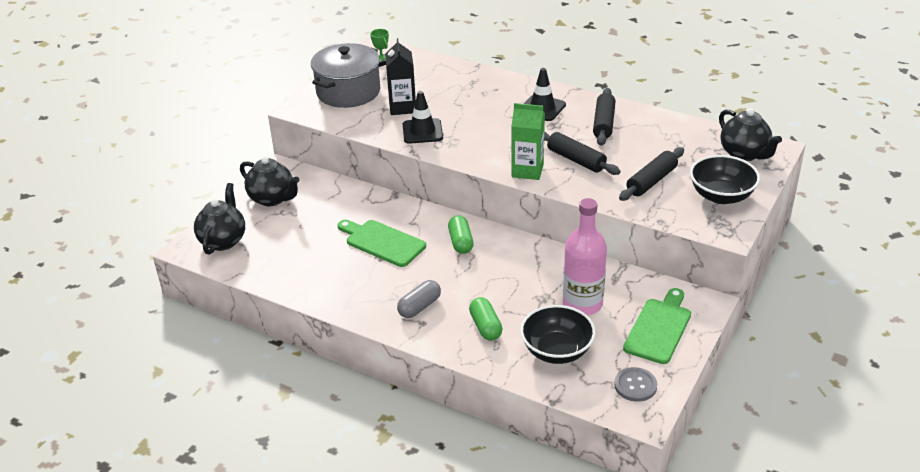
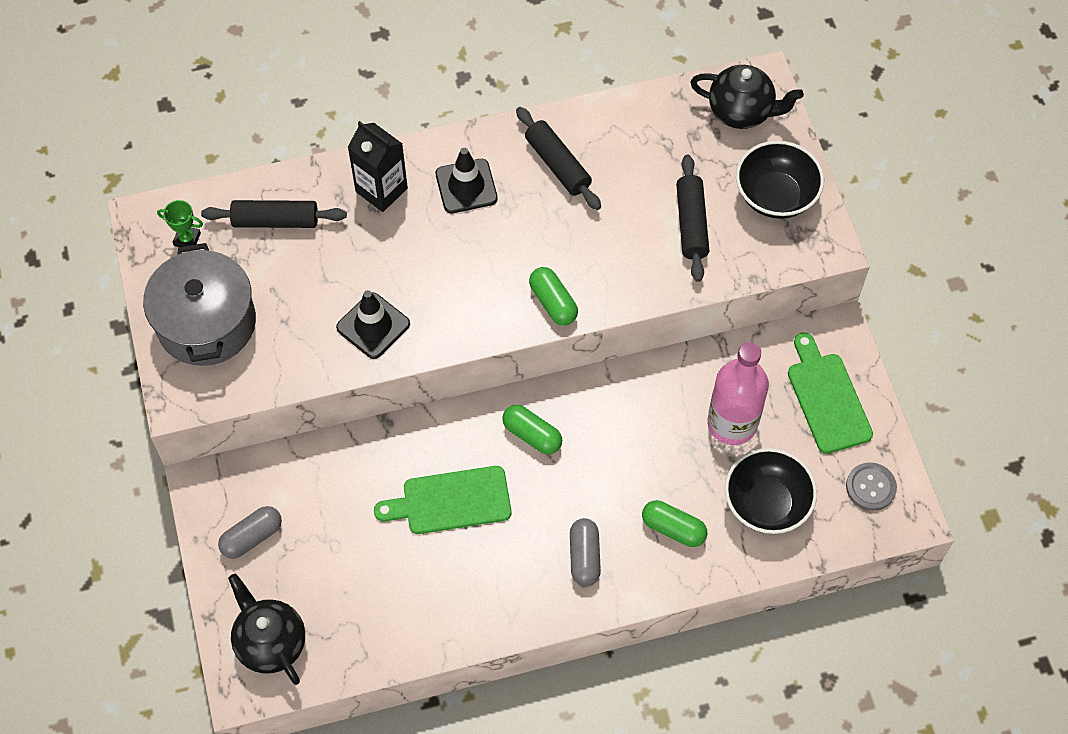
camera: 45 degrees left, 25 degrees up
(272, 199) = (252, 537): black teapot -> grey capsule
(402, 107) = (304, 302): black carton -> black carton (381, 190)
(527, 170) = (553, 302): green carton -> green capsule
(576, 160) = (586, 247): black rolling pin -> black rolling pin (275, 221)

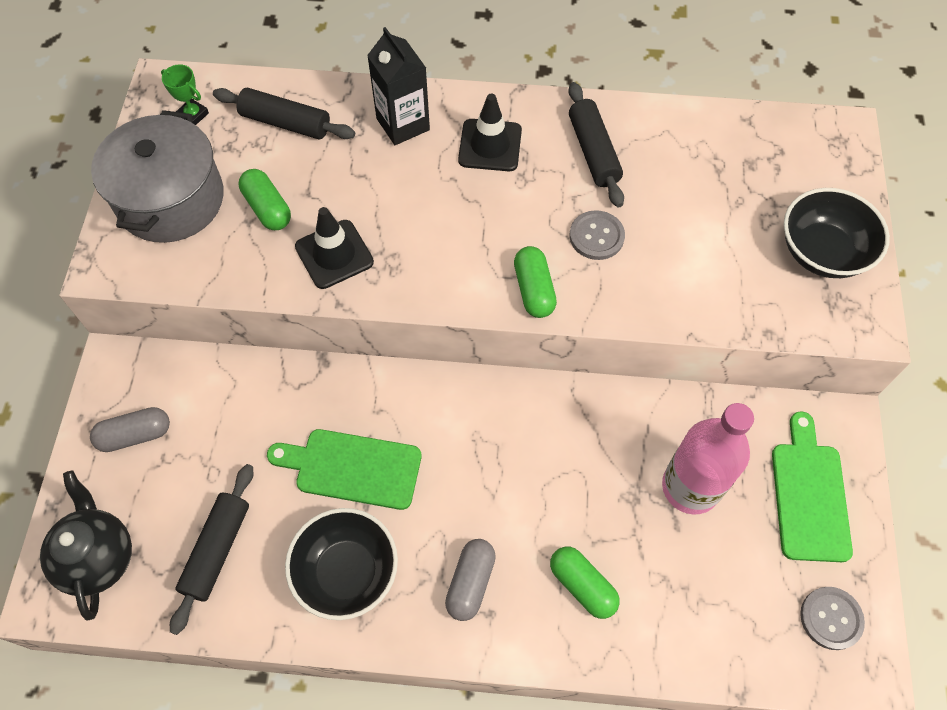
camera: 20 degrees right, 0 degrees up
(532, 435) = (466, 425): green capsule -> green capsule (267, 208)
(588, 240) = (596, 236): none -> grey button
(691, 224) = (717, 253): black rolling pin -> black rolling pin (217, 550)
(741, 112) = (811, 155): black teapot -> none
(766, 503) = (700, 594): black bowl -> black bowl (346, 572)

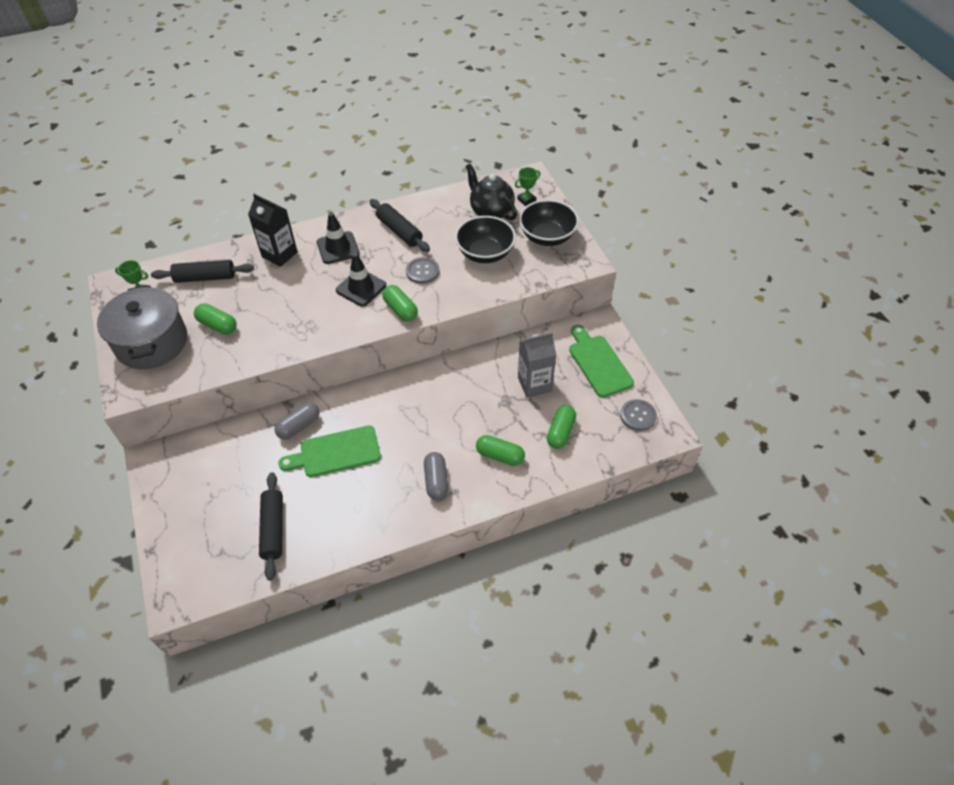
camera: 25 degrees left, 10 degrees down
(98, 557) = (197, 565): black teapot -> black teapot (491, 212)
(135, 435) = (186, 490): grey capsule -> grey capsule (299, 426)
(334, 254) = (272, 334): black traffic cone -> black traffic cone (361, 288)
(346, 572) = (360, 506): black bowl -> black bowl (485, 253)
(690, 487) = (534, 384): pink bottle -> grey carton
(693, 589) = (560, 432): none -> green capsule
(818, 171) = (526, 200): none -> green trophy

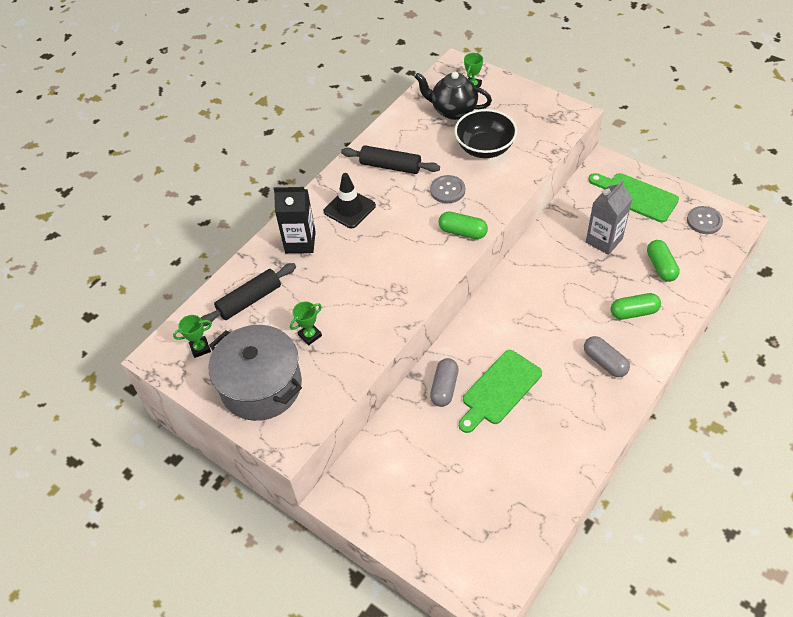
camera: 30 degrees left, 0 degrees up
(217, 325) = (310, 335): green capsule -> green trophy
(273, 529) = (512, 485): black rolling pin -> none
(361, 288) = (408, 232): black traffic cone -> none
(547, 237) = (521, 109): black bowl -> none

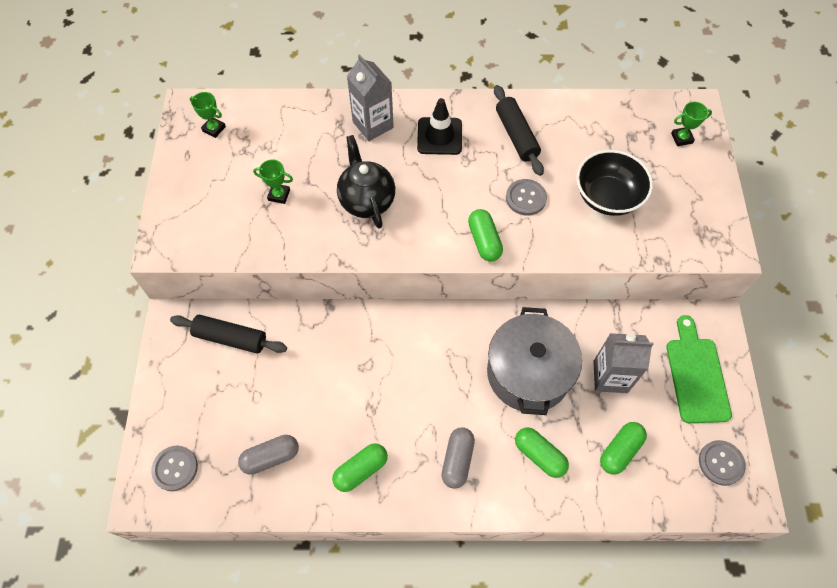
camera: 50 degrees right, 10 degrees up
(250, 300) = (285, 130): black rolling pin -> black rolling pin (230, 338)
(261, 386) = (205, 194): grey pot -> grey pot (528, 373)
(300, 242) = (373, 125): black carton -> grey carton
(444, 387) = (332, 336): grey capsule -> grey capsule (271, 457)
(453, 110) = (633, 142): black teapot -> black teapot (367, 201)
(478, 561) = (175, 468): none -> grey button
(499, 390) = (360, 383): green cutting board -> none
(571, 427) = (361, 470): none -> green capsule

